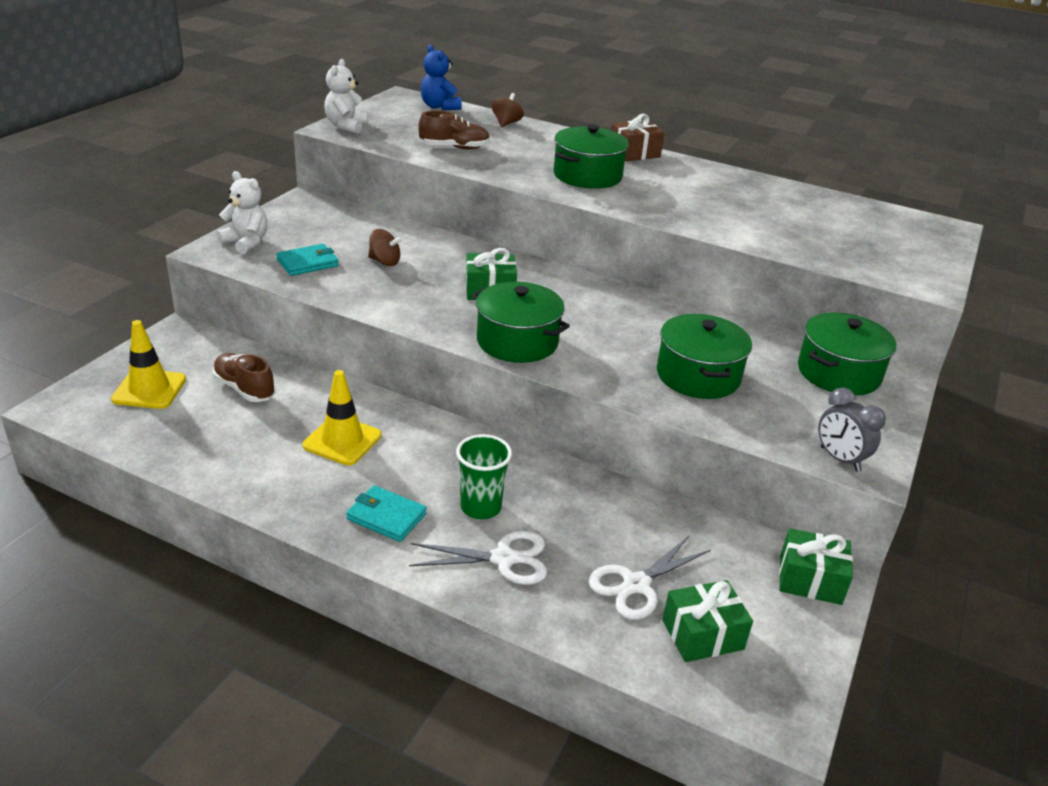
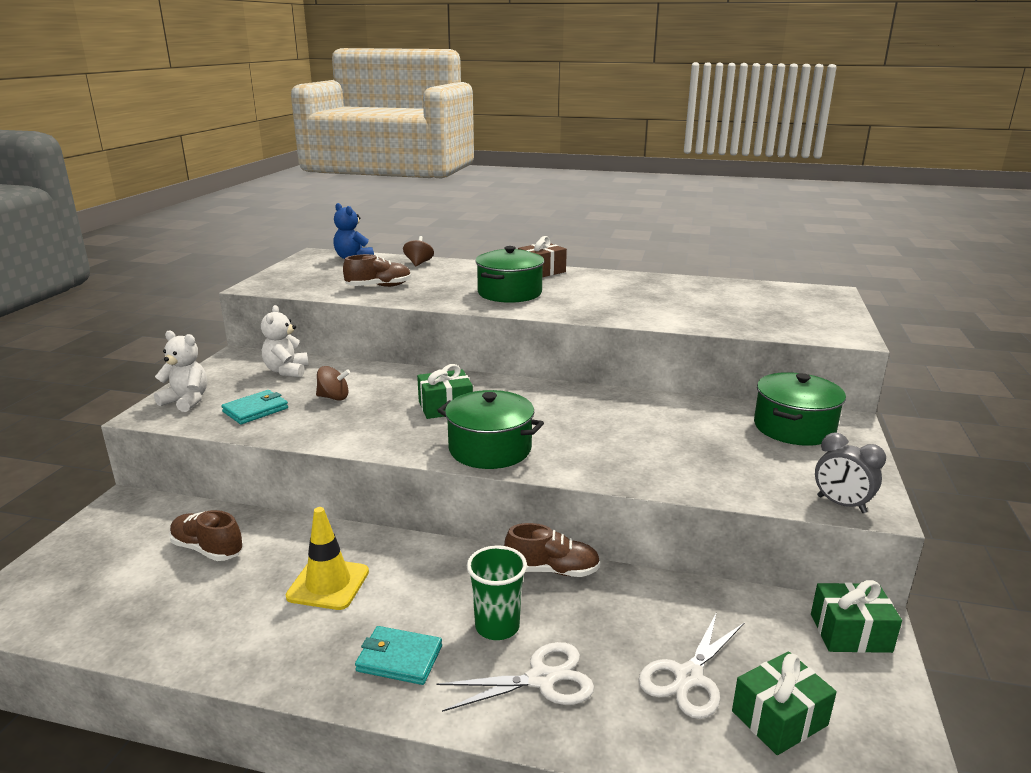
camera: 10 degrees left, 10 degrees down
(149, 389) = (99, 569): yellow traffic cone -> none
(346, 126) = (270, 282): white teddy bear -> white teddy bear (287, 371)
(550, 468) = (552, 570): none -> brown shoe
(698, 376) = (673, 451): green pot -> none

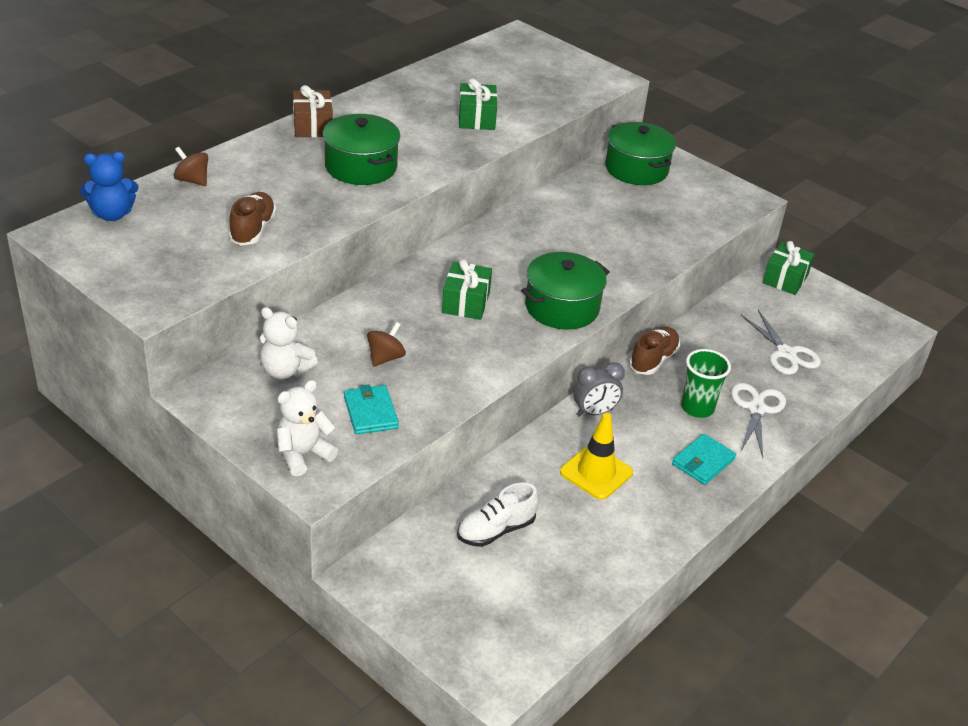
camera: 65 degrees left, 15 degrees up
(208, 549) = (496, 530): brown shoe -> white shoe
(779, 718) = (832, 339): green gift -> green gift (476, 118)
(841, 504) = (739, 206): grey clock -> grey clock (594, 412)

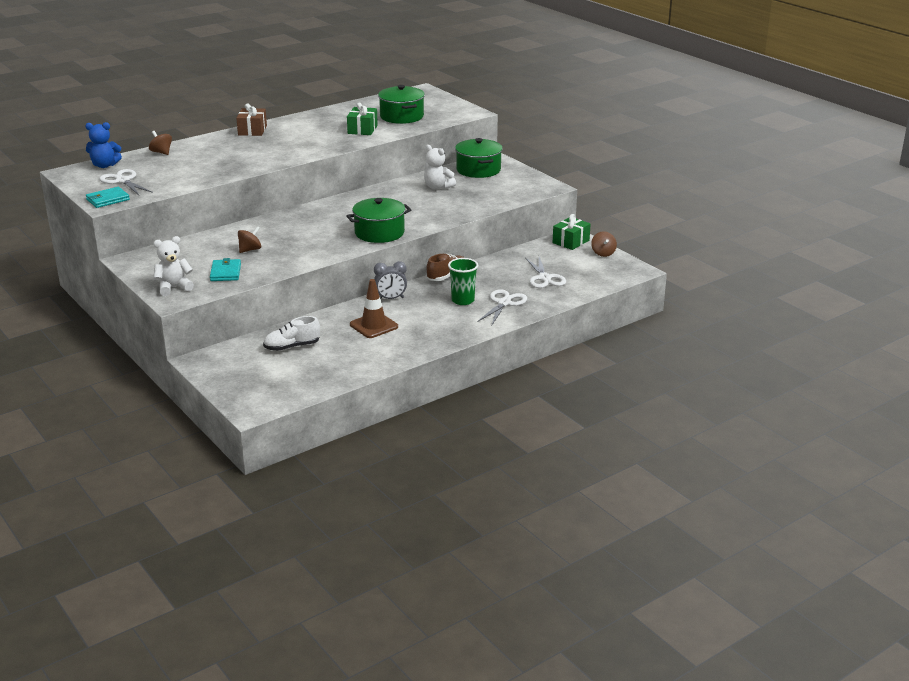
camera: 15 degrees right, 10 degrees down
(158, 249) = (123, 181): none -> white scissors
(252, 230) = (184, 175): brown shoe -> none
(285, 370) = (184, 252): white teddy bear -> white teddy bear (437, 187)
(361, 167) = (270, 149): green pot -> green pot (401, 116)
(466, 302) = (317, 228): green gift -> none
(596, 472) = (374, 326): yellow traffic cone -> brown traffic cone
(703, 462) = (449, 325): turquoise wallet -> turquoise wallet (107, 199)
(838, 299) = (603, 253): none -> brown spinning top

